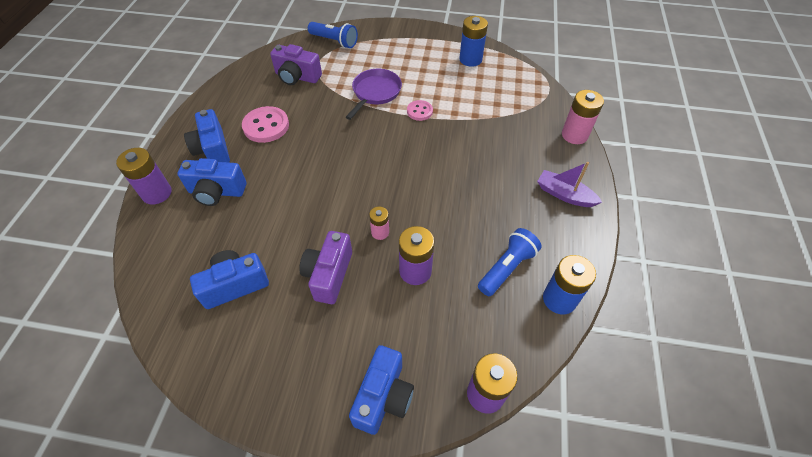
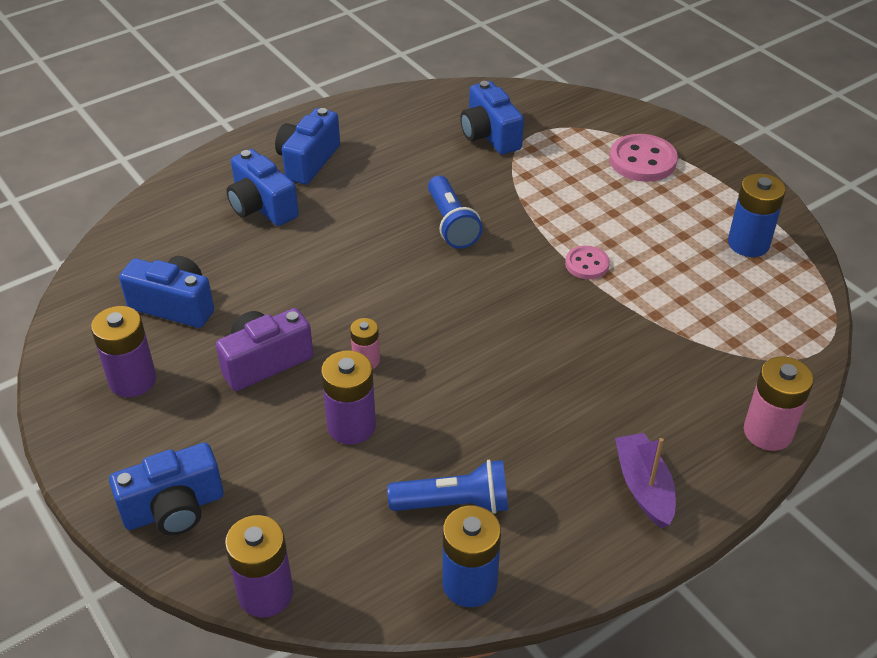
camera: 45 degrees right, 10 degrees down
(157, 193) = (209, 172): purple battery -> purple battery (132, 380)
(266, 126) = (388, 170): pink button -> pink button (642, 160)
(297, 77) = (489, 135): purple camera -> blue camera
(334, 41) = (589, 118): blue flashlight -> blue flashlight (451, 224)
(375, 93) = (559, 208): purple pan -> none

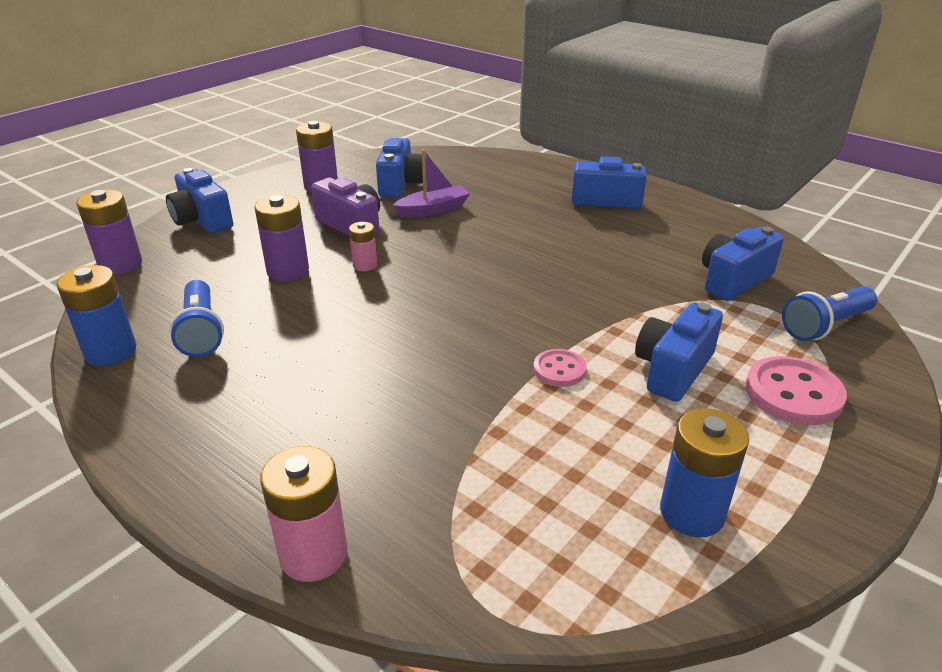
camera: 75 degrees right, 10 degrees down
(262, 206) = (532, 193): blue camera -> blue camera (673, 370)
(451, 224) = (570, 279): blue flashlight -> blue flashlight (825, 326)
(644, 487) = (218, 447): purple boat -> purple boat (433, 210)

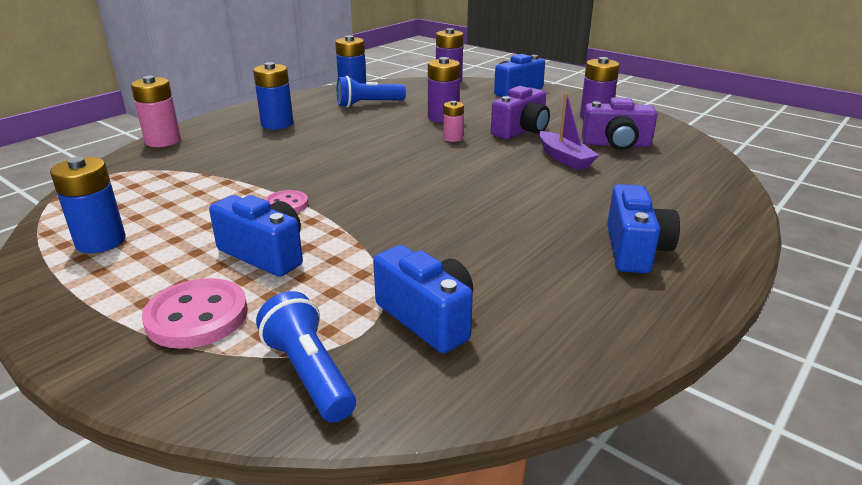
camera: 90 degrees right, 5 degrees down
(263, 416) = (277, 124): none -> blue battery
(400, 184) = (616, 144): blue camera -> purple camera

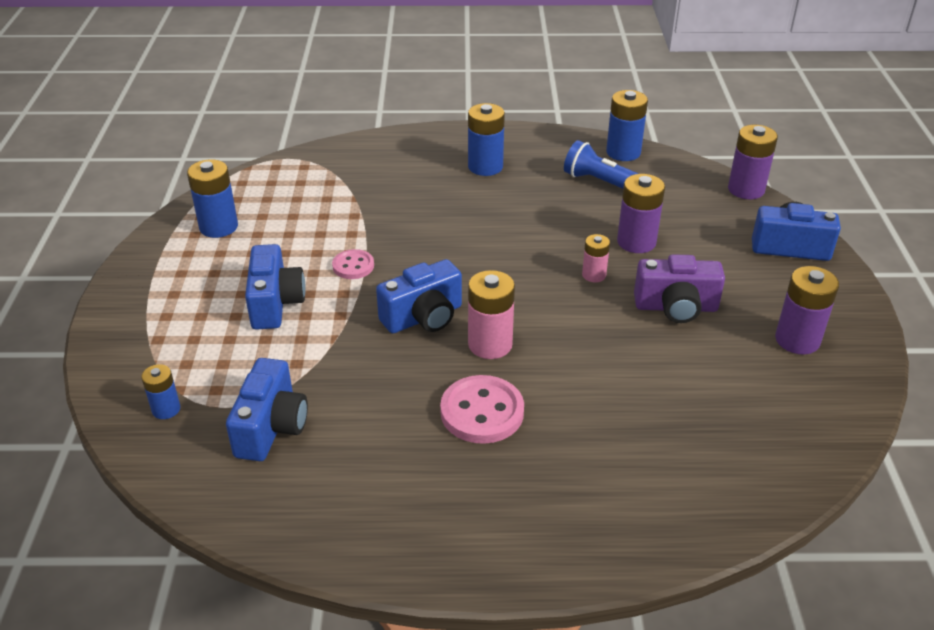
camera: 50 degrees right, 10 degrees up
(163, 141) = (381, 141): pink battery -> pink battery (490, 344)
(197, 316) = (179, 325): pink button -> pink button (482, 412)
(309, 373) = (166, 409): blue flashlight -> blue battery
(564, 158) = (644, 368): purple boat -> none
(616, 144) = (736, 389): purple camera -> none
(635, 250) = (495, 497): blue camera -> blue camera (423, 317)

